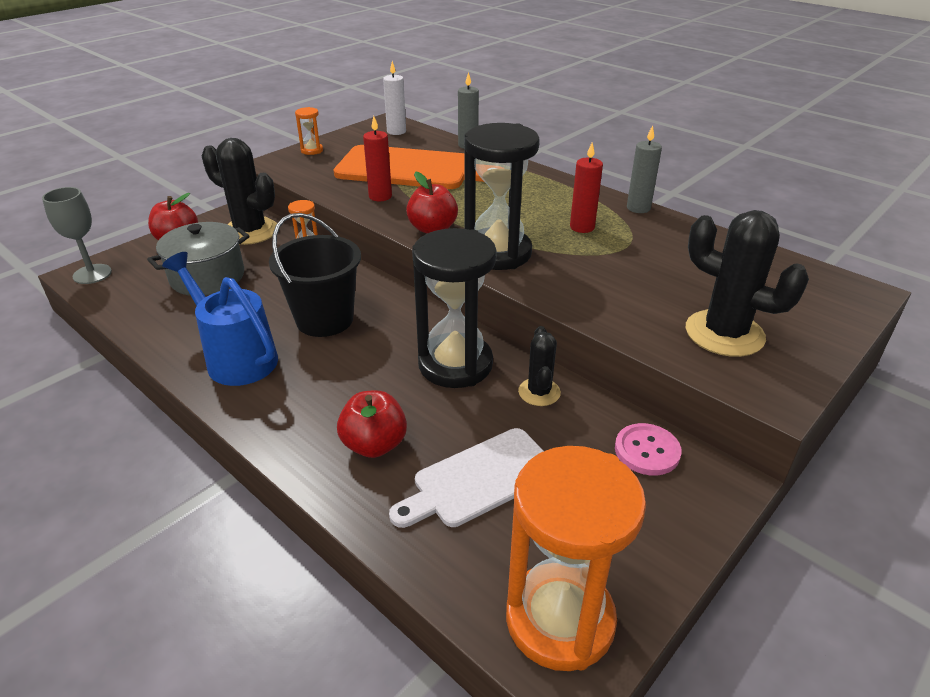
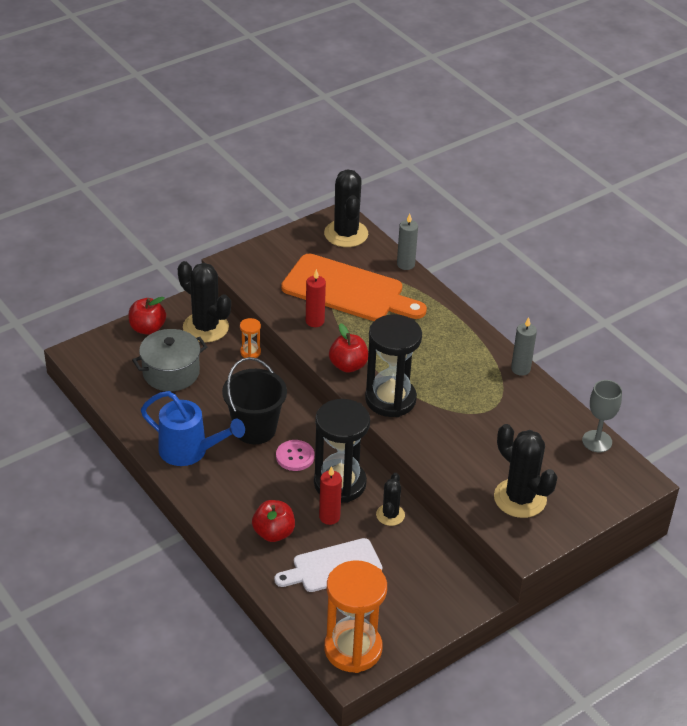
camera: 10 degrees right, 5 degrees up
(92, 274) = (84, 355): grey goblet -> grey goblet (597, 441)
(236, 357) = (190, 451): blue watering can -> blue watering can turned 150 degrees clockwise
(312, 150) = (266, 250): orange hourglass -> none
(396, 131) = (346, 234): white candle -> black cactus
(582, 227) = (465, 383): red candle -> red candle (329, 517)
(647, 451) = (443, 568): pink button -> pink button (295, 456)

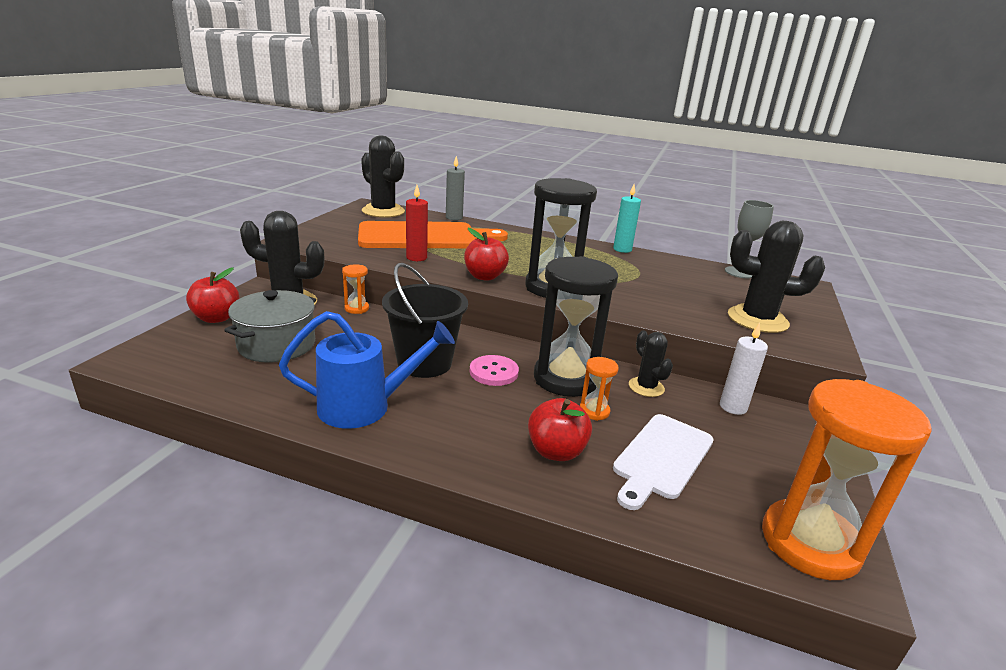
camera: 35 degrees left, 15 degrees down
(329, 517) = (594, 411): red candle -> orange hourglass
(433, 557) = (733, 407): none -> white candle
(520, 369) = (622, 249): grey candle -> turquoise candle

